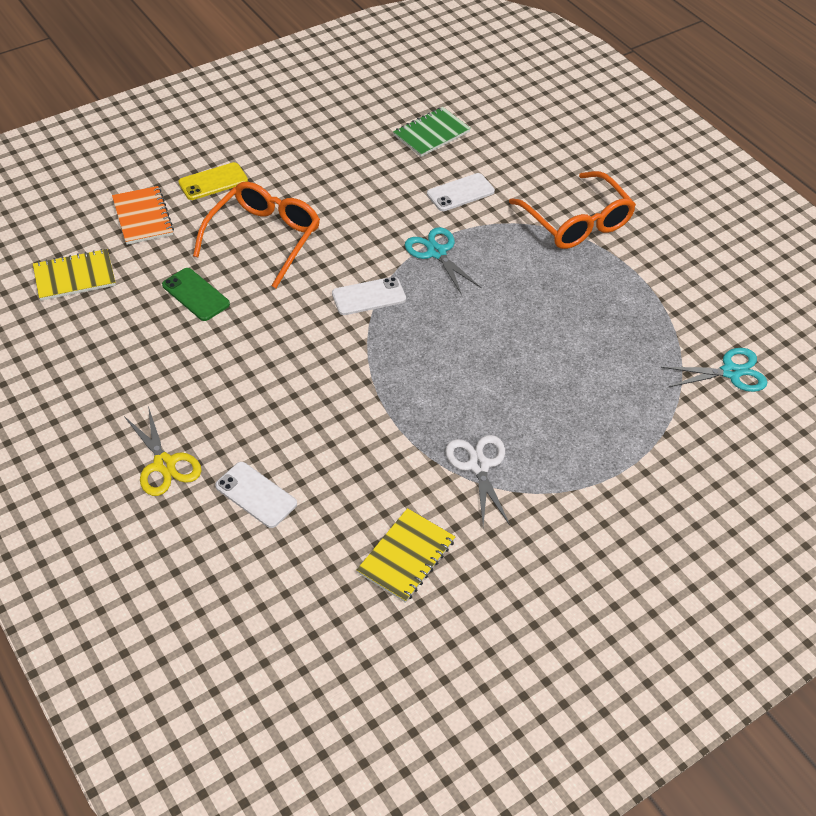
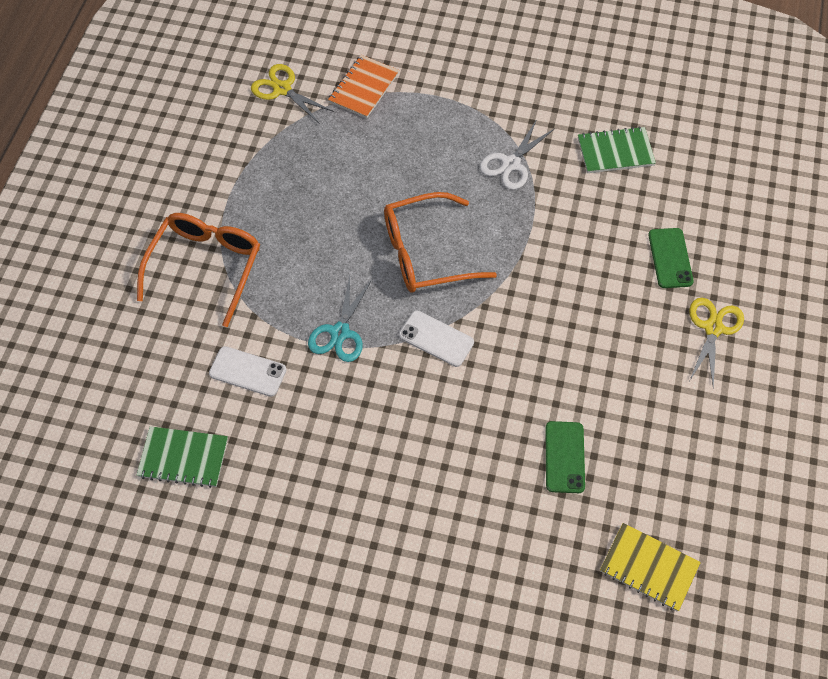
camera: 130 degrees left, 10 degrees up
(142, 217) = (533, 590): orange notebook -> orange notebook (364, 88)
(213, 182) = (431, 578): yellow phone -> none
(256, 495) = (670, 258): white phone -> green phone
(264, 238) = (454, 468): orange glasses -> orange glasses (426, 253)
(406, 556) = (615, 152): yellow notebook -> green notebook
(730, 372) = (282, 89): turquoise scissors -> yellow scissors

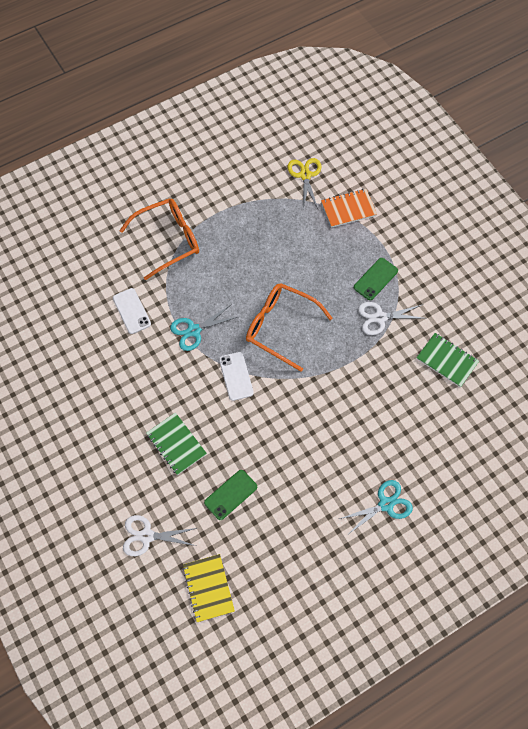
camera: 45 degrees right, 5 degrees up
(183, 458) = (61, 327): green notebook -> green notebook (176, 444)
(530, 580) = (147, 536): none -> white scissors
(670, 258) = (407, 446): green phone -> green phone (375, 279)
(713, 328) = (386, 504): yellow scissors -> turquoise scissors

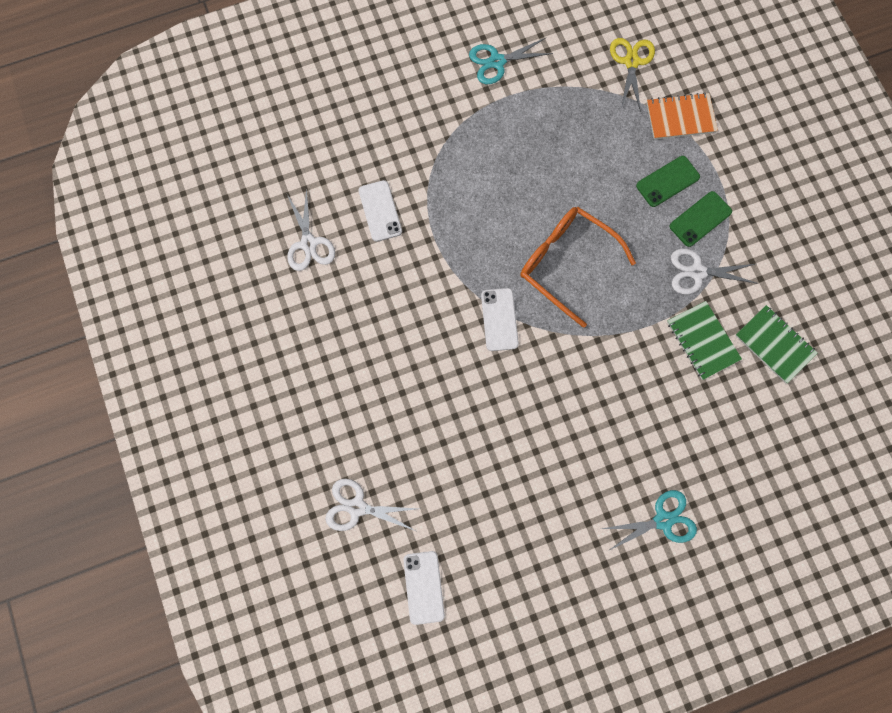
camera: 10 degrees right, 10 degrees up
(79, 344) = (309, 243): none -> white scissors
(168, 240) = (440, 123): orange glasses -> none
(176, 444) = (411, 396): green notebook -> green notebook (702, 341)
(194, 330) = (455, 250): turquoise scissors -> turquoise scissors (497, 62)
(208, 588) = (423, 587): yellow notebook -> white phone
(230, 495) = (469, 473): green phone -> green phone (667, 181)

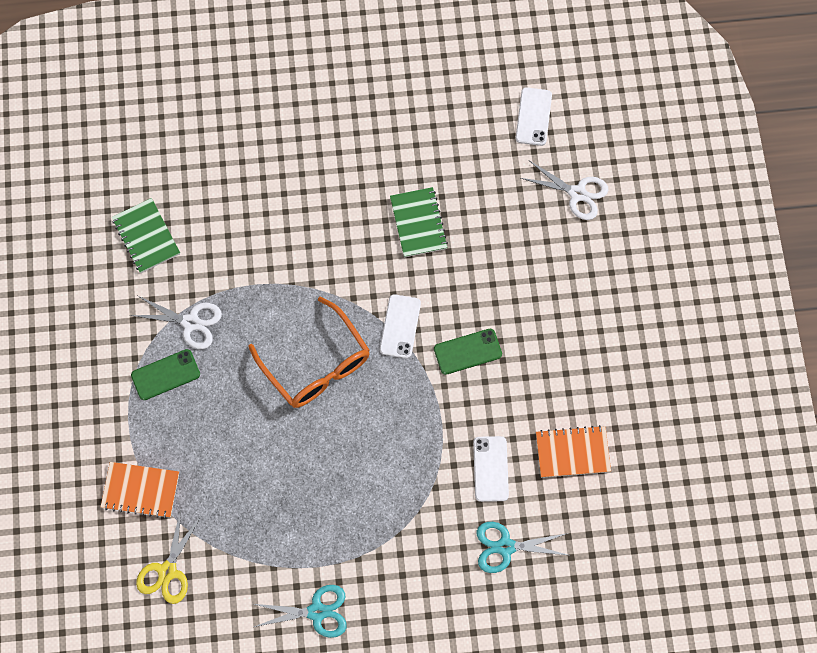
camera: 165 degrees left, 5 degrees down
(309, 243) = (572, 452): white scissors -> orange notebook
(663, 520) = (309, 117): turquoise scissors -> turquoise scissors (505, 547)
(667, 181) = (182, 423): green phone -> green phone (467, 351)
(702, 341) = (212, 257): green notebook -> green notebook (418, 223)

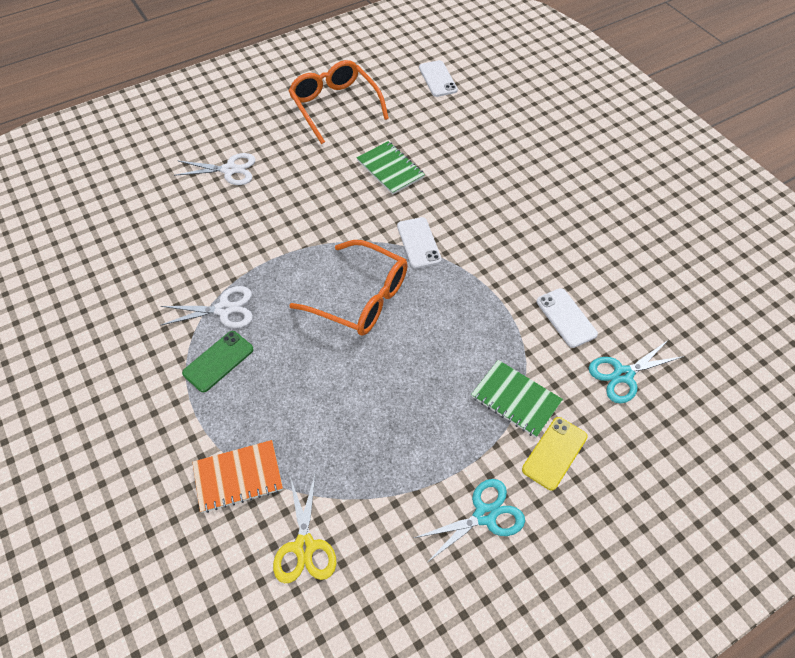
camera: 25 degrees left, 15 degrees down
(146, 236) = (151, 259): green notebook -> green notebook (516, 399)
(402, 588) = (554, 453): none -> yellow phone
(403, 111) = (335, 106): none -> orange glasses
(467, 351) = (487, 239): green phone -> none
(572, 452) = (625, 278): orange notebook -> none
(577, 193) = (502, 111): white scissors -> white scissors (229, 170)

